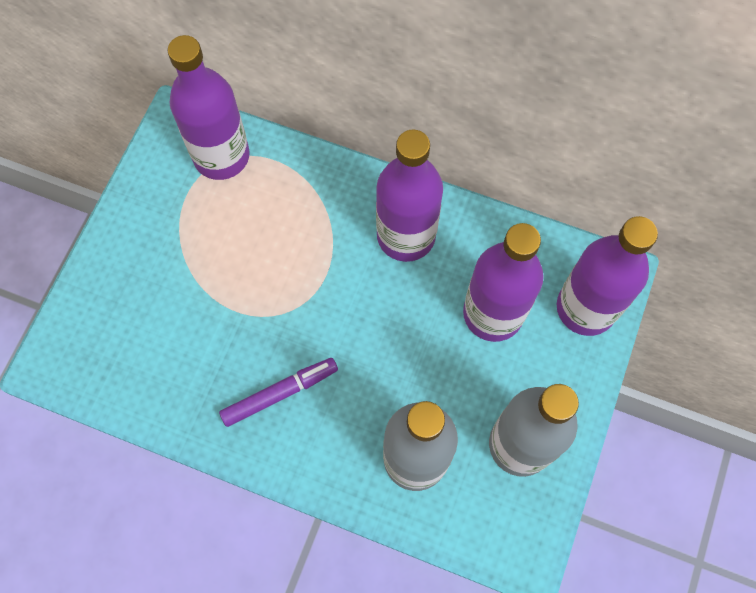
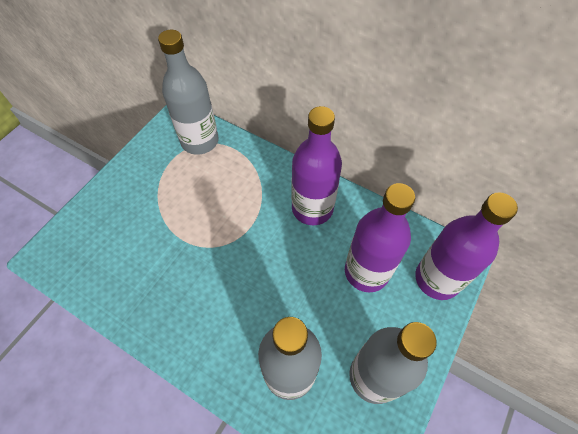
camera: 10 degrees right, 10 degrees down
(221, 156) = (200, 141): purple bottle -> grey bottle
(280, 393) = (198, 303): purple marker -> none

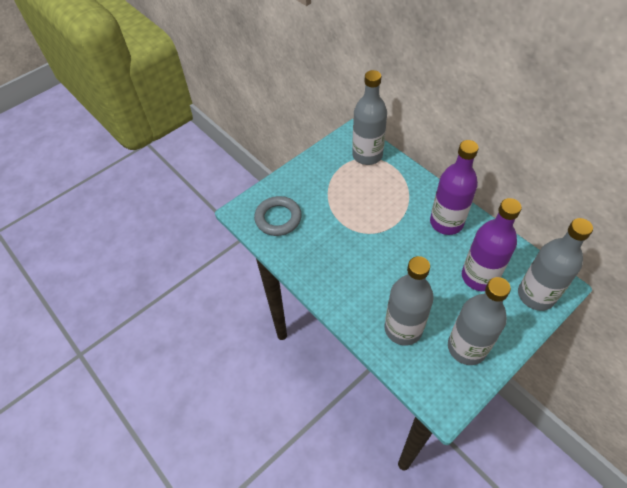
camera: 20 degrees right, 5 degrees down
(97, 253) = (278, 218): none -> grey ring
(437, 279) = (536, 295): purple bottle -> grey bottle

